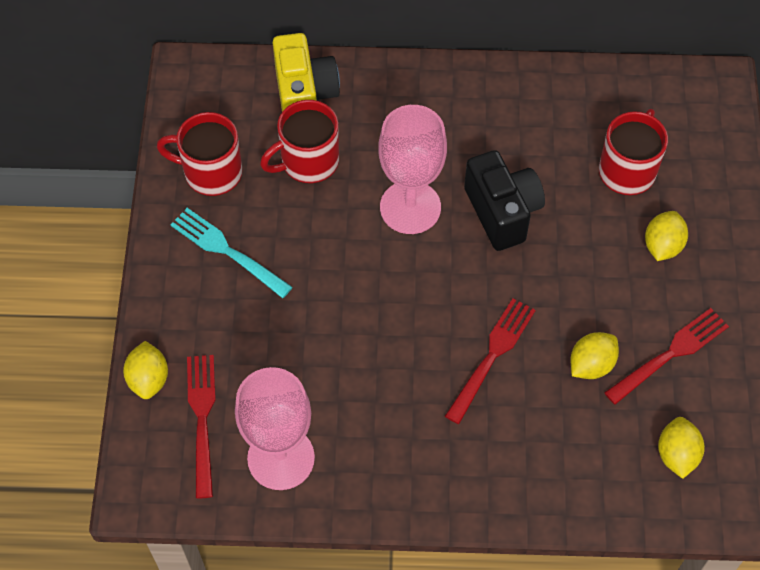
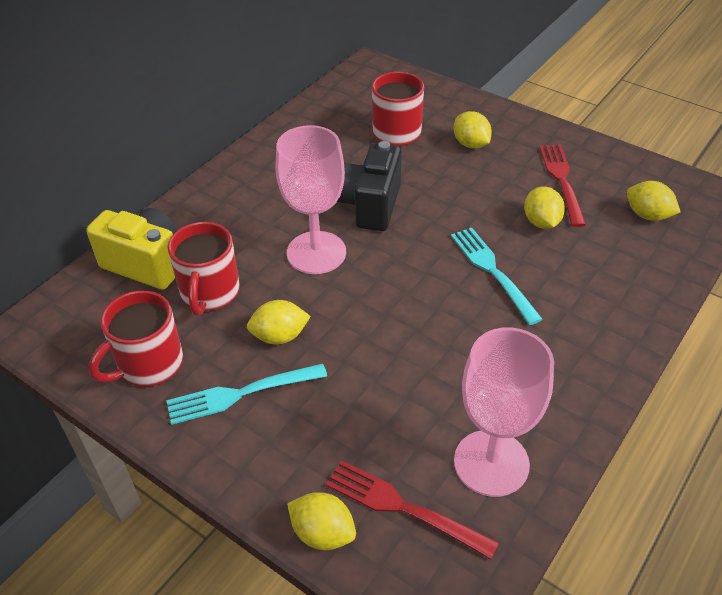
camera: 55 degrees left, 15 degrees down
(300, 240) = (279, 336): none -> yellow lemon
(492, 356) = (493, 271): red fork -> turquoise fork
(502, 212) = (370, 205): black camera -> black camera turned 90 degrees counterclockwise

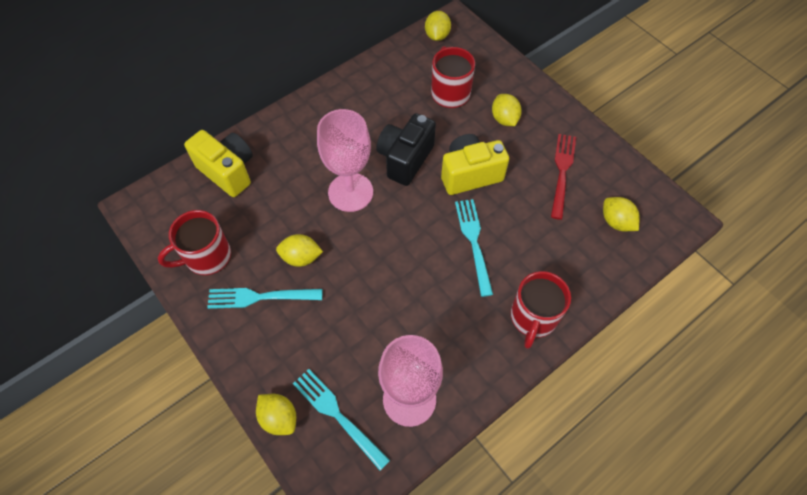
camera: 15 degrees right, 15 degrees up
(209, 293) = (264, 208): red mug -> red mug (533, 318)
(403, 508) = (337, 415): red fork -> turquoise fork
(456, 204) = (470, 174): none -> yellow camera
(541, 222) = (529, 207): yellow lemon -> yellow lemon (437, 36)

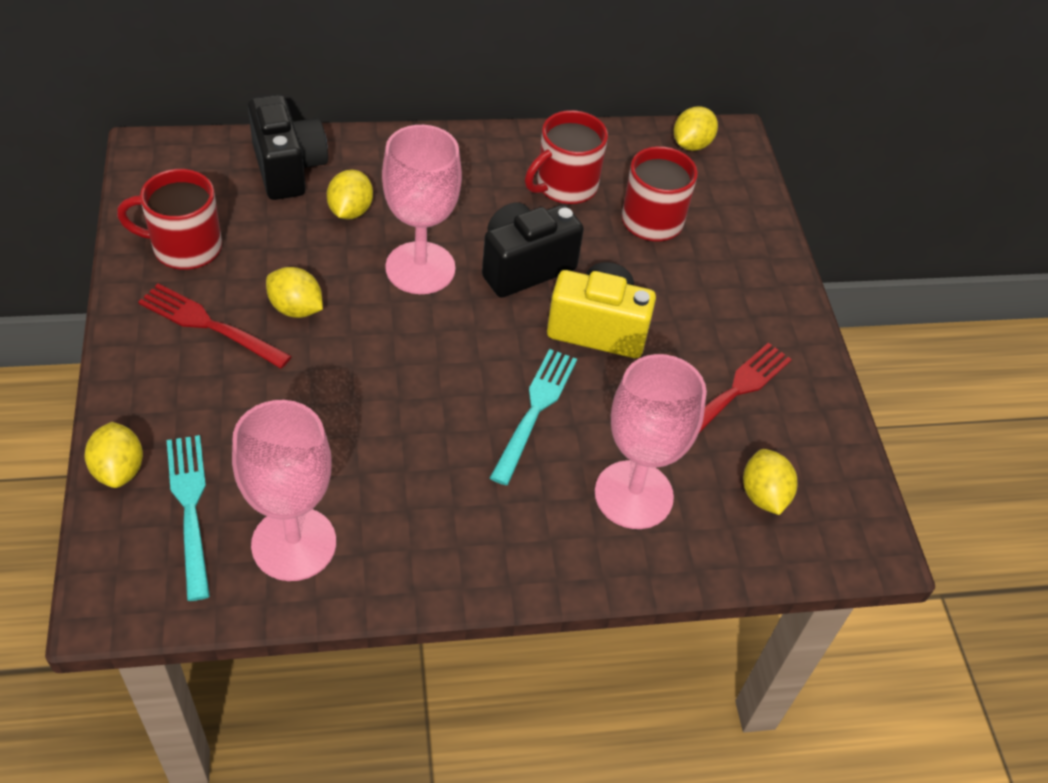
camera: 25 degrees right, 10 degrees down
(228, 171) = (288, 168): yellow camera -> black camera
(260, 297) = (209, 325): turquoise fork -> red fork
(504, 119) = (704, 287): yellow lemon -> yellow lemon (350, 211)
(533, 318) = (541, 545): red mug -> red mug (565, 186)
(556, 260) = (633, 495): none -> pink goblet

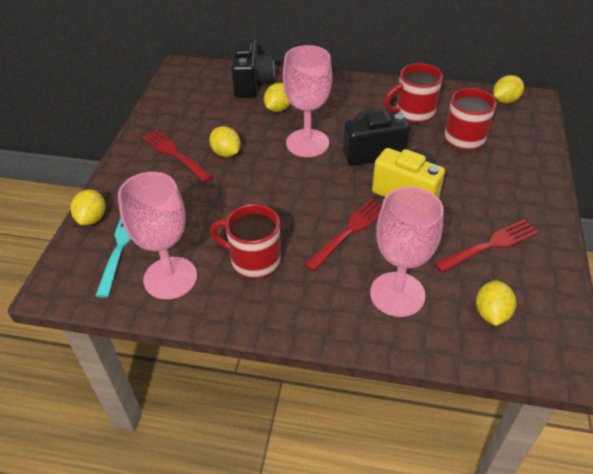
camera: 25 degrees right, 5 degrees down
(184, 247) = (179, 114): red mug -> red mug (253, 260)
(535, 410) = (349, 232): turquoise fork -> red fork

